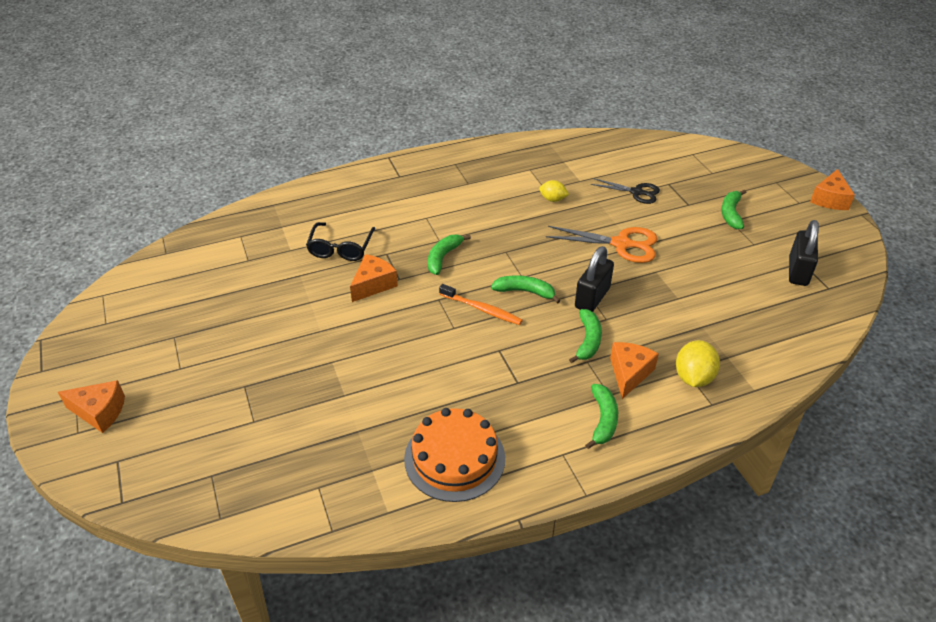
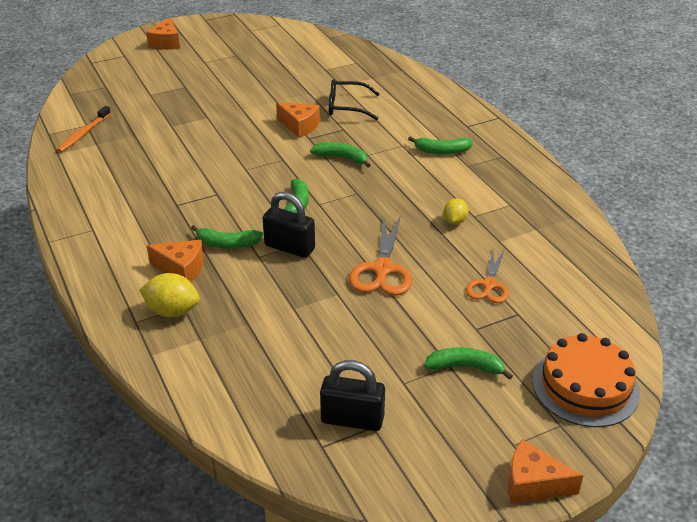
camera: 85 degrees right, 5 degrees down
(454, 458) = (99, 177): orange cake -> orange cake (585, 386)
(482, 309) = (270, 182): orange toothbrush -> orange toothbrush (83, 134)
(603, 420) = (126, 251): green banana -> green banana (441, 151)
(636, 192) = (489, 285): black scissors -> orange scissors

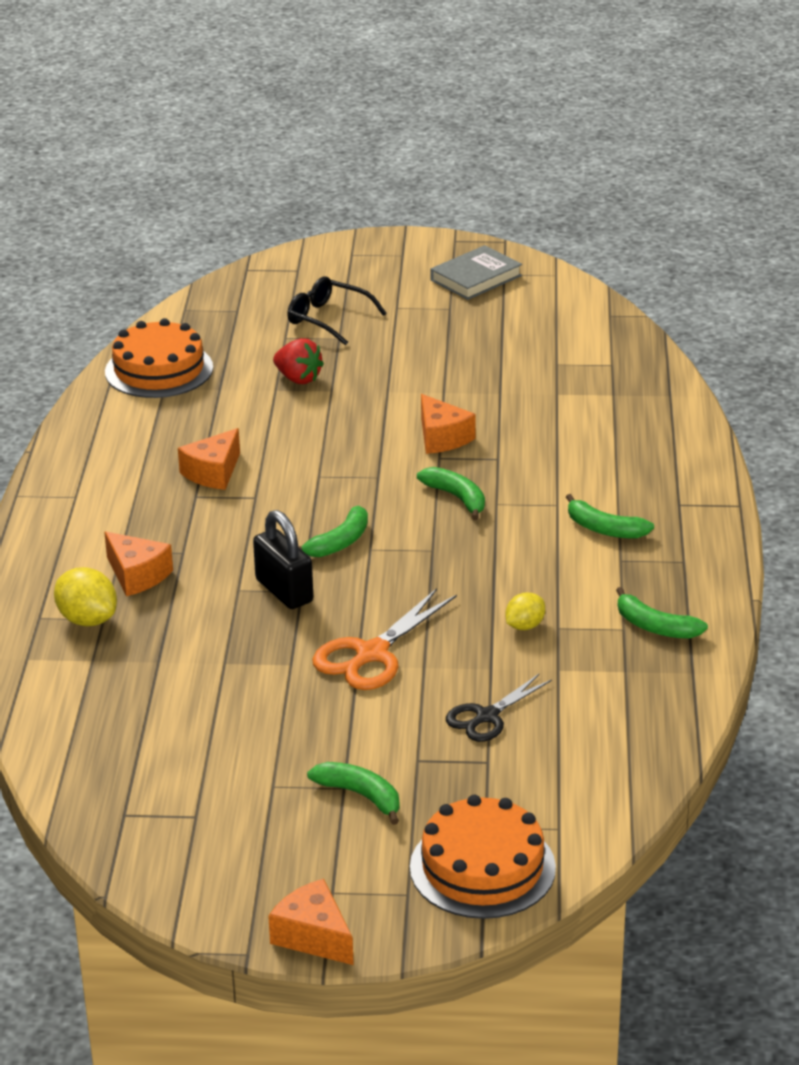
camera: 30 degrees right, 5 degrees down
(83, 134) = (159, 370): orange toothbrush -> orange cake
(166, 43) = (369, 265): orange cheese -> orange cheese (213, 472)
(180, 116) = (298, 379): none -> red strawberry
(227, 244) = (213, 563): green banana -> green banana (655, 626)
(236, 36) = (476, 278): none -> grey book
(347, 107) = (534, 428): black glasses -> black glasses (328, 319)
(352, 419) = (180, 801): black padlock -> none
(489, 285) = (487, 716): orange scissors -> black scissors

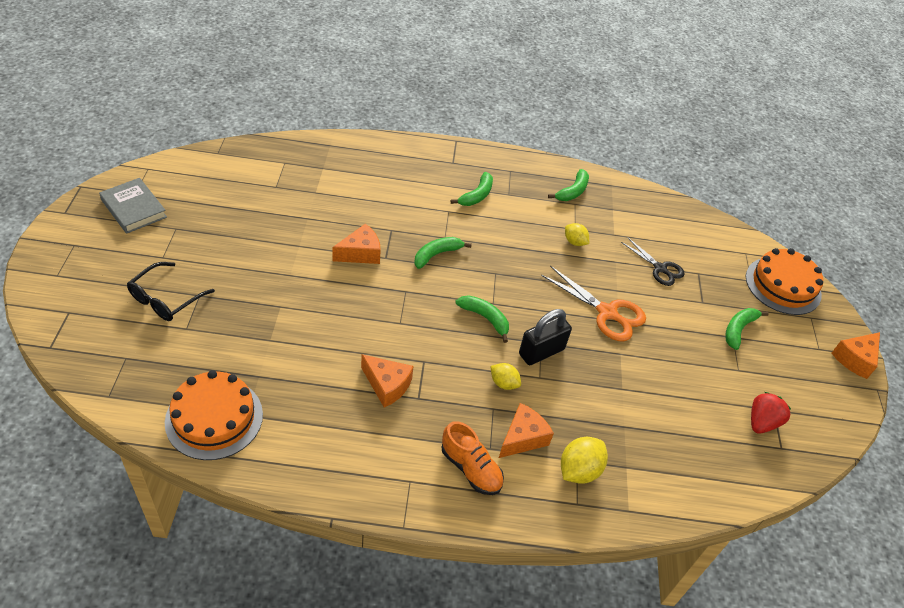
camera: 95 degrees left, 15 degrees up
(91, 537) = (471, 468): none -> orange shoe
(224, 559) = (503, 383): none -> yellow lemon
(298, 379) = (257, 324): red strawberry -> red strawberry (761, 422)

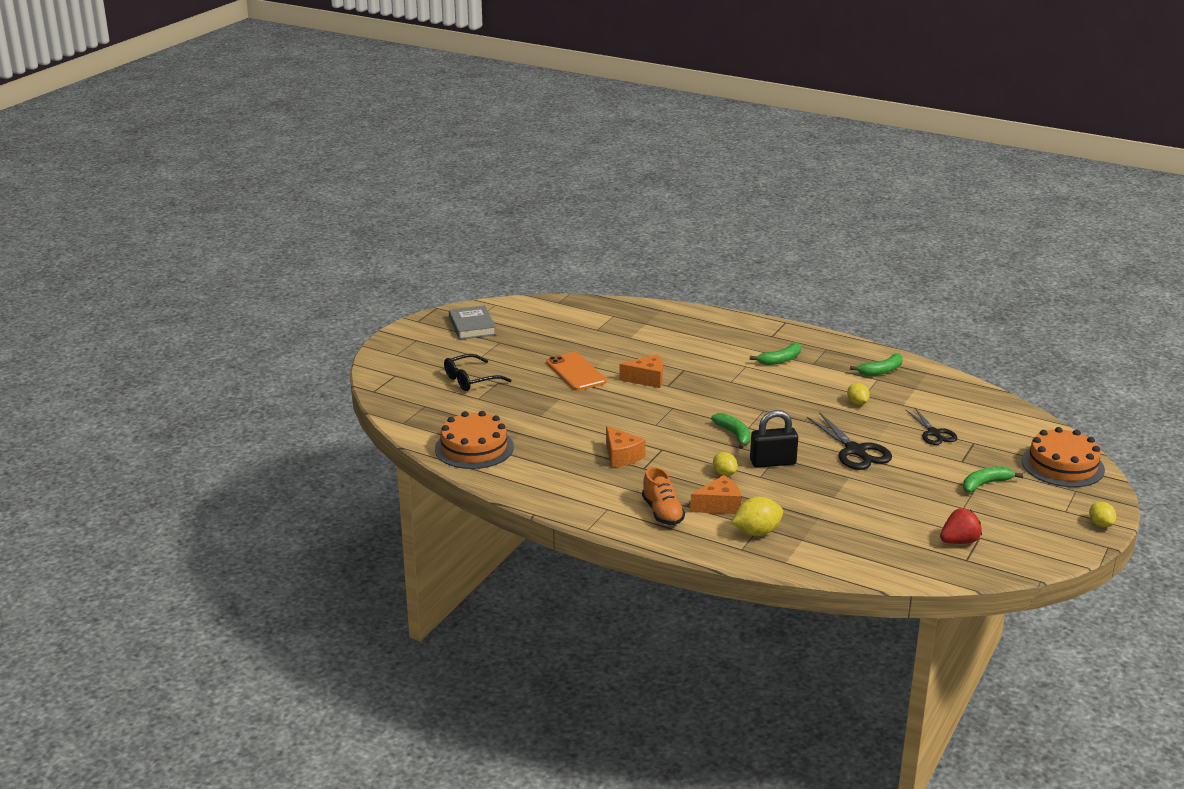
camera: 30 degrees right, 20 degrees down
(281, 259) = (576, 372): none -> orange phone
(437, 255) = (716, 390): green banana -> none
(607, 313) = (855, 451): orange scissors -> black scissors
(855, 359) = (1100, 524): orange cheese -> yellow lemon

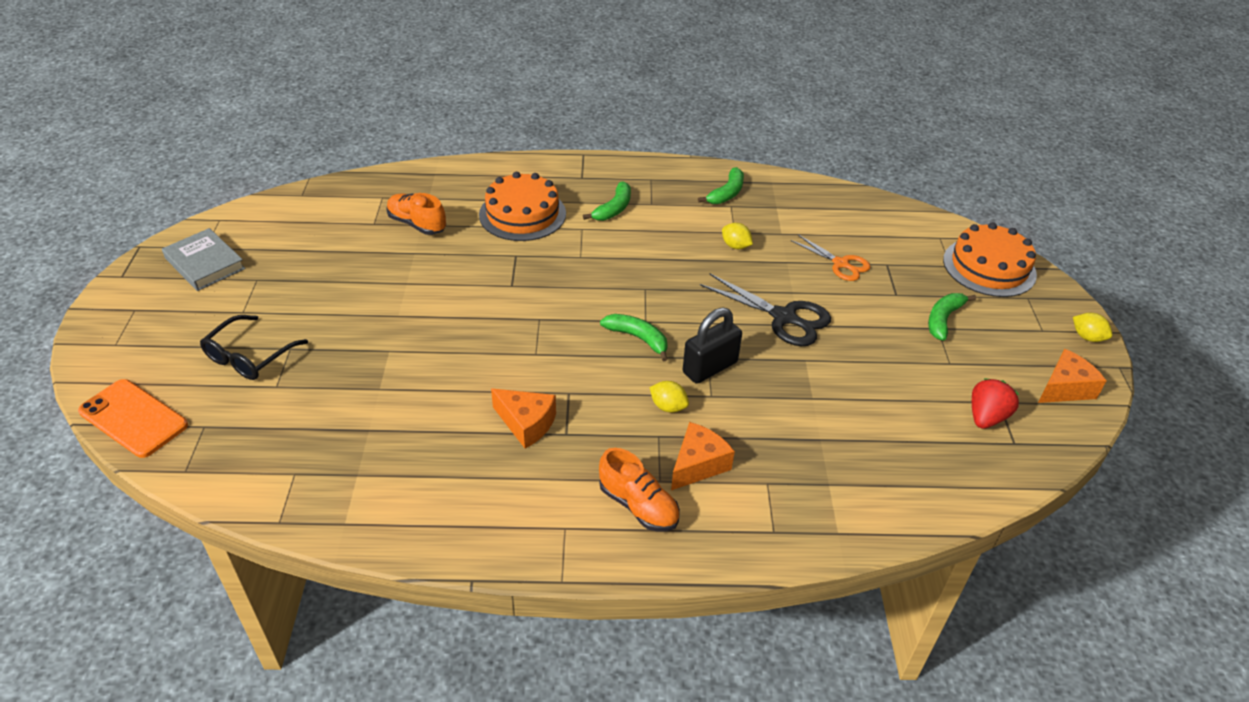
camera: 30 degrees left, 15 degrees up
(474, 448) = (317, 482): orange cake -> orange cake (522, 214)
(576, 372) = (386, 299): orange phone -> orange phone (133, 418)
(626, 336) = (417, 224): none -> orange shoe
(647, 379) = (481, 284): orange cheese -> orange cheese (1065, 388)
(757, 532) = (771, 494): yellow lemon -> none
(934, 433) = (840, 264): black scissors -> orange scissors

